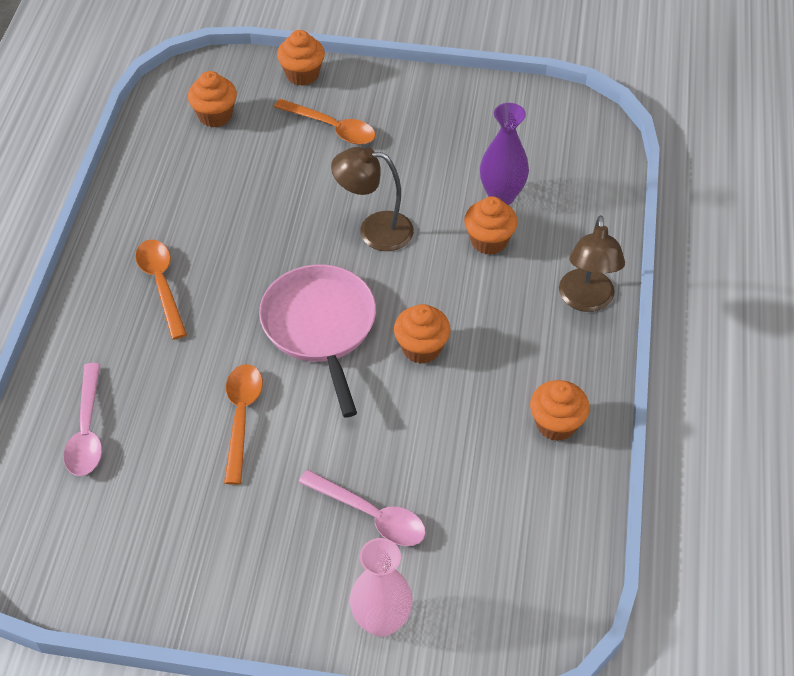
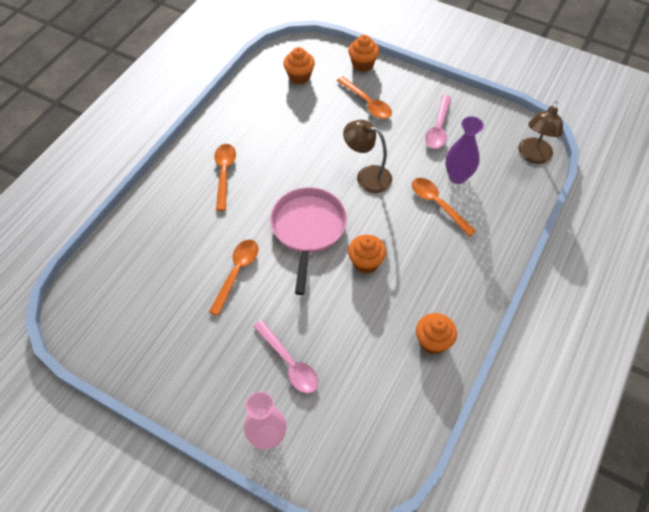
camera: 20 degrees right, 5 degrees up
(87, 431) = (144, 252): pink spoon -> pink spoon (438, 128)
(489, 241) = (437, 204): orange cupcake -> orange spoon
(586, 300) = (486, 263): brown lamp -> brown lamp (533, 156)

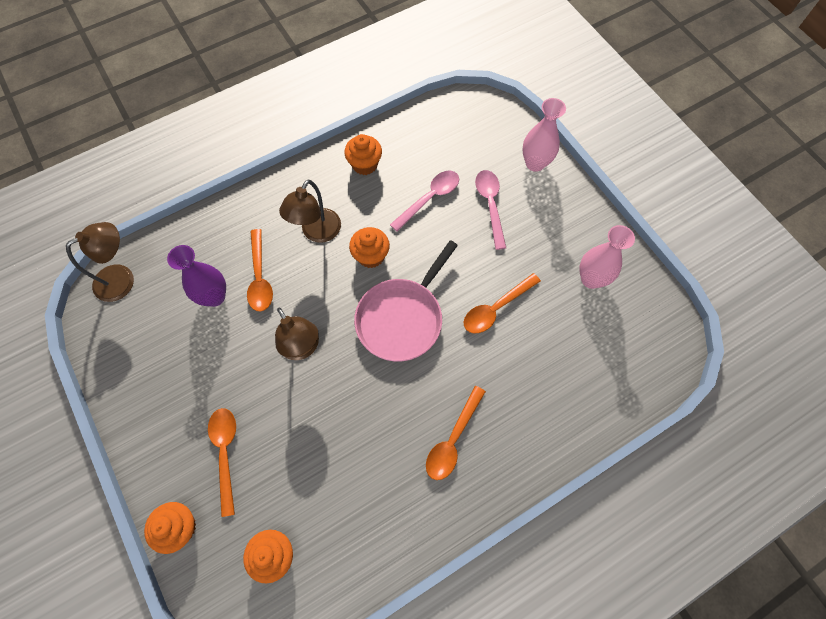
camera: 150 degrees left, 10 degrees up
(163, 339) = (591, 279): none -> pink vase
(423, 258) = (317, 233): none -> brown lamp
(438, 128) = (180, 367): pink spoon -> pink spoon (430, 198)

